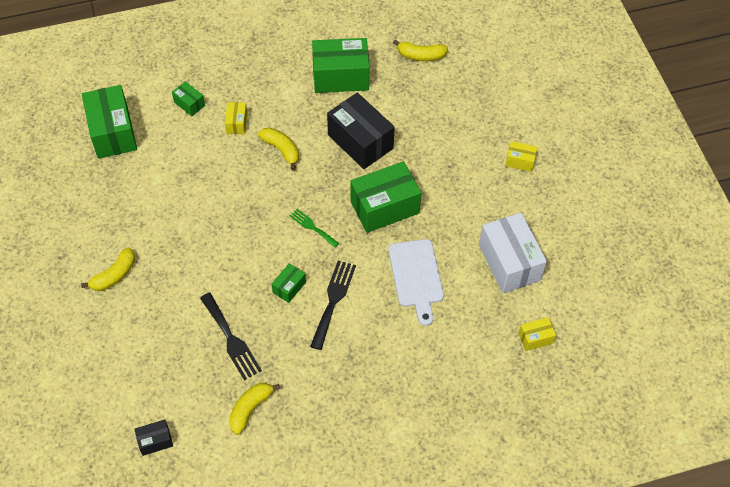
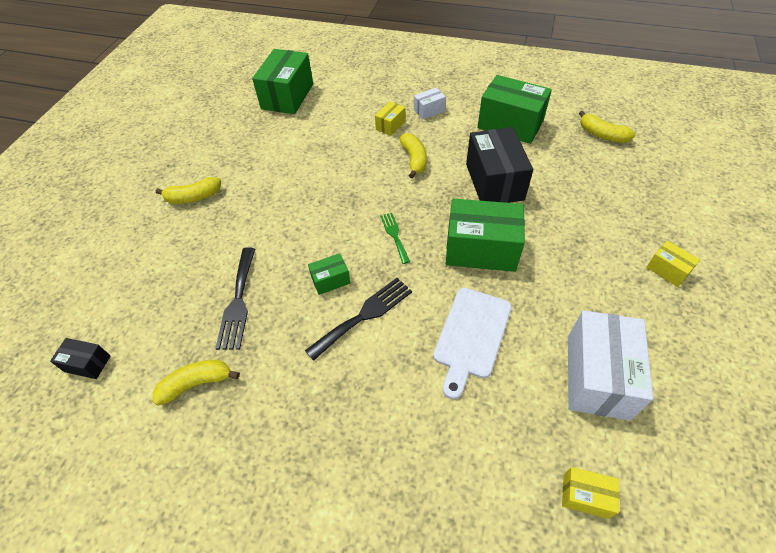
camera: 35 degrees right, 5 degrees down
(189, 104) = (362, 98): green box -> none
(260, 91) = (429, 110): none -> white box

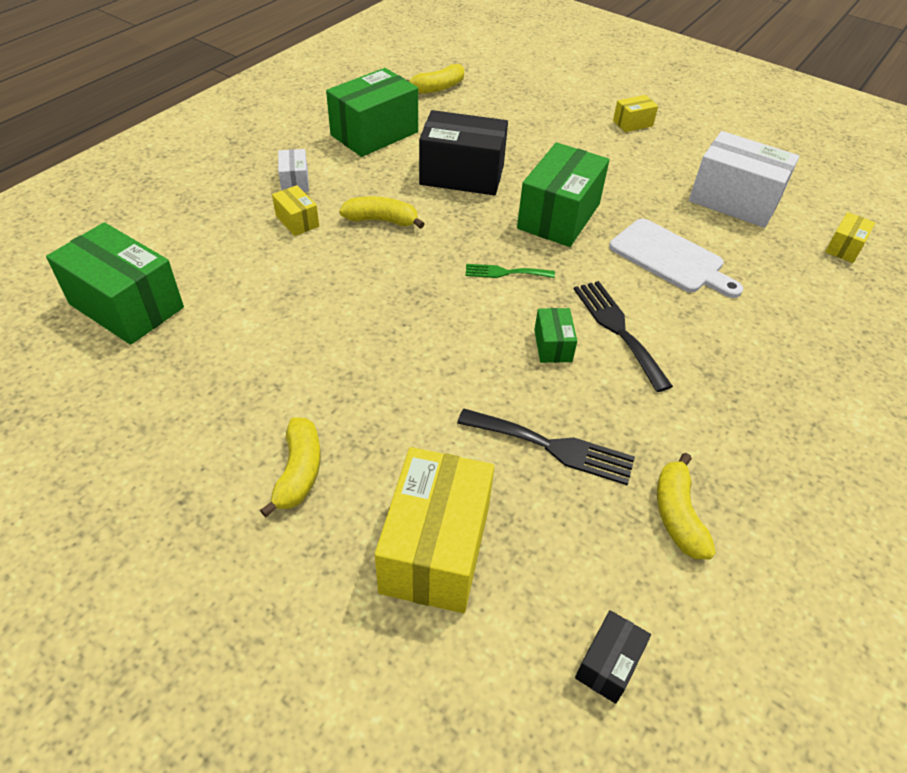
camera: 75 degrees left, 5 degrees down
(154, 266) = (435, 548): none -> yellow box

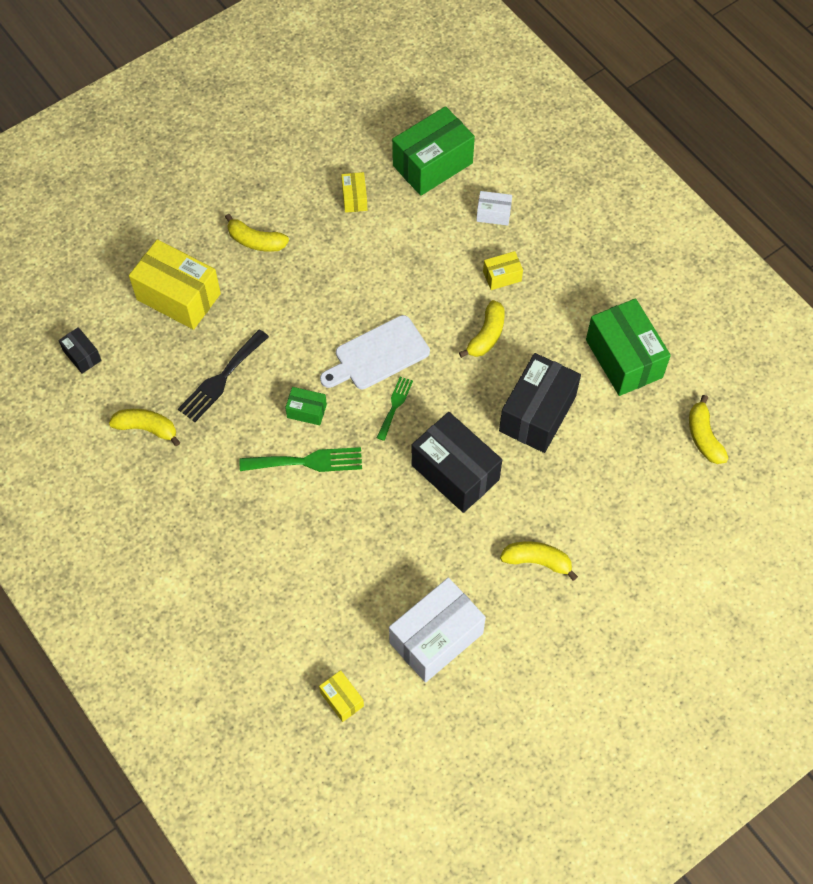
camera: 110 degrees right, 15 degrees up
(295, 181) = (559, 283): white box -> white box (493, 214)
(559, 216) = (455, 472): green box -> black box
(615, 156) = (537, 561): none -> yellow banana
(618, 329) = (307, 462): black fork -> green fork
(632, 123) = (593, 606): yellow box -> yellow box (354, 198)
(670, 258) = (373, 538): white cutting board -> white cutting board (378, 355)

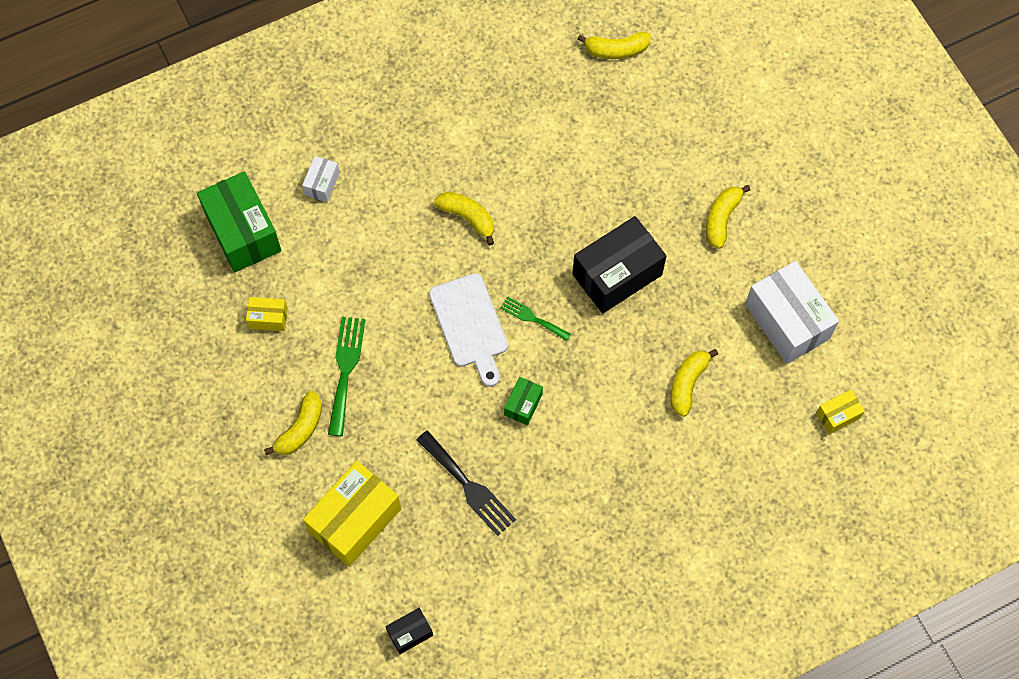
camera: 80 degrees left, 5 degrees up
(147, 428) = (514, 571): yellow banana -> yellow banana (687, 384)
(307, 462) = (582, 412): green fork -> green fork (345, 370)
(502, 276) = (400, 190): yellow box -> none
(537, 413) = (565, 188): black box -> none
(624, 358) = (519, 99): green box -> none

